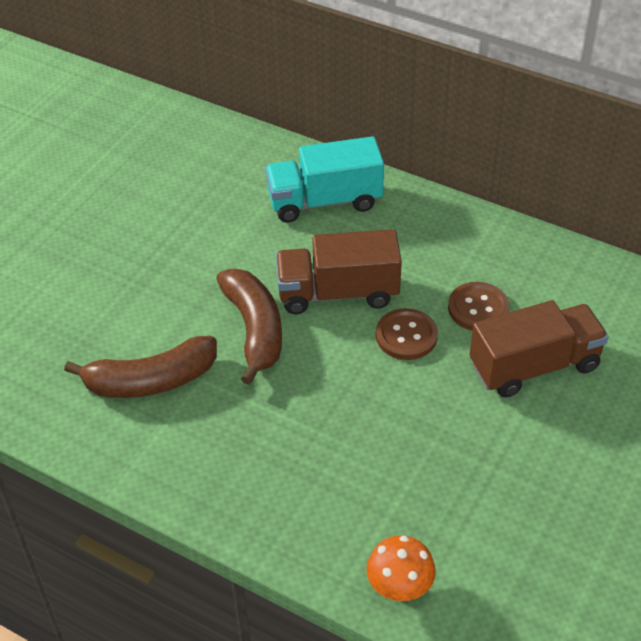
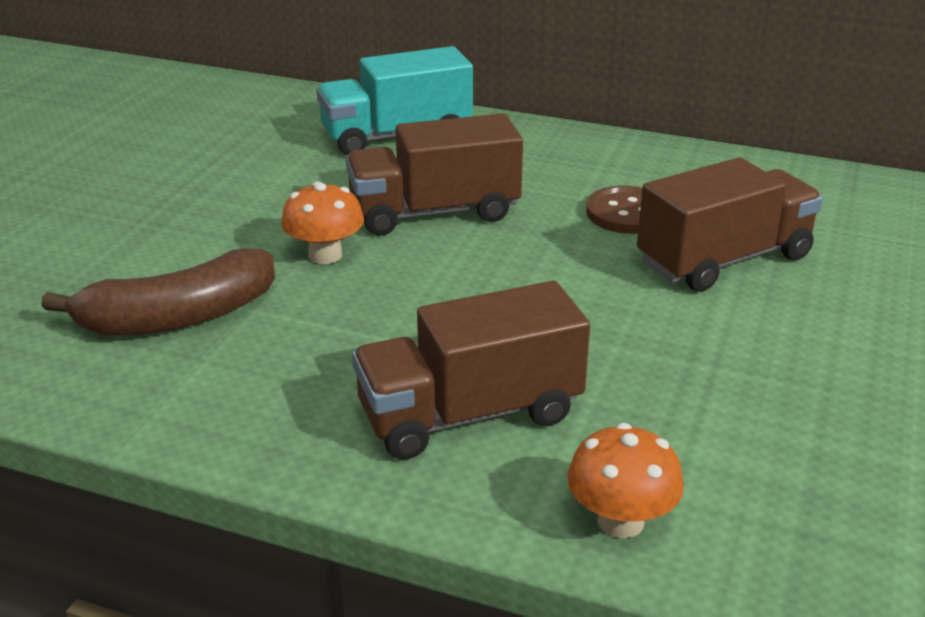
camera: 10 degrees left, 15 degrees down
(254, 330) = (325, 255): brown banana -> orange mushroom
(326, 490) = (470, 414): none -> brown truck
(406, 336) = (540, 245): brown button -> none

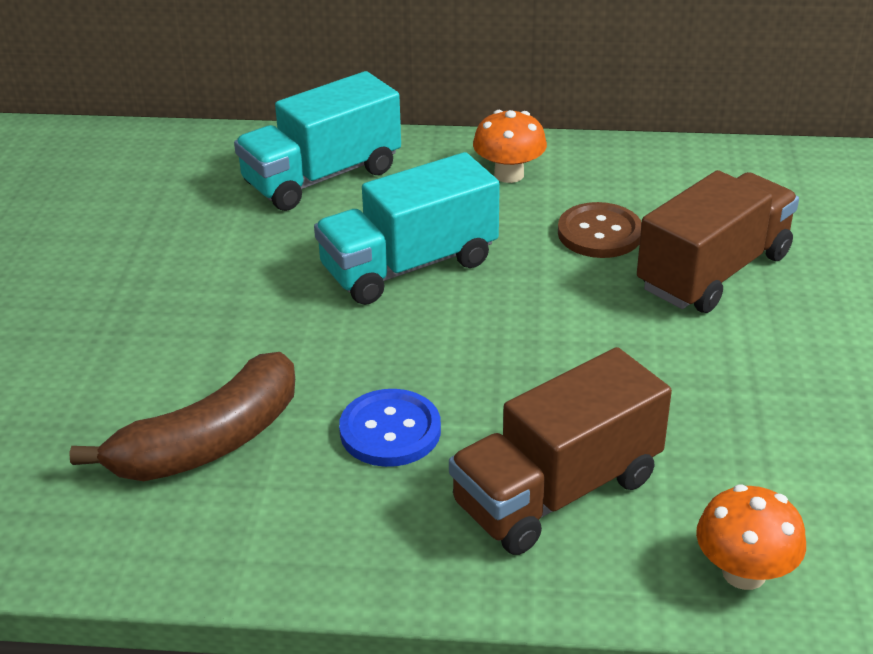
camera: 15 degrees left, 5 degrees up
(325, 255) = (323, 338): orange mushroom -> orange mushroom (509, 174)
(342, 336) = (390, 431): none -> blue button
(434, 212) = (409, 266): brown truck -> turquoise truck

